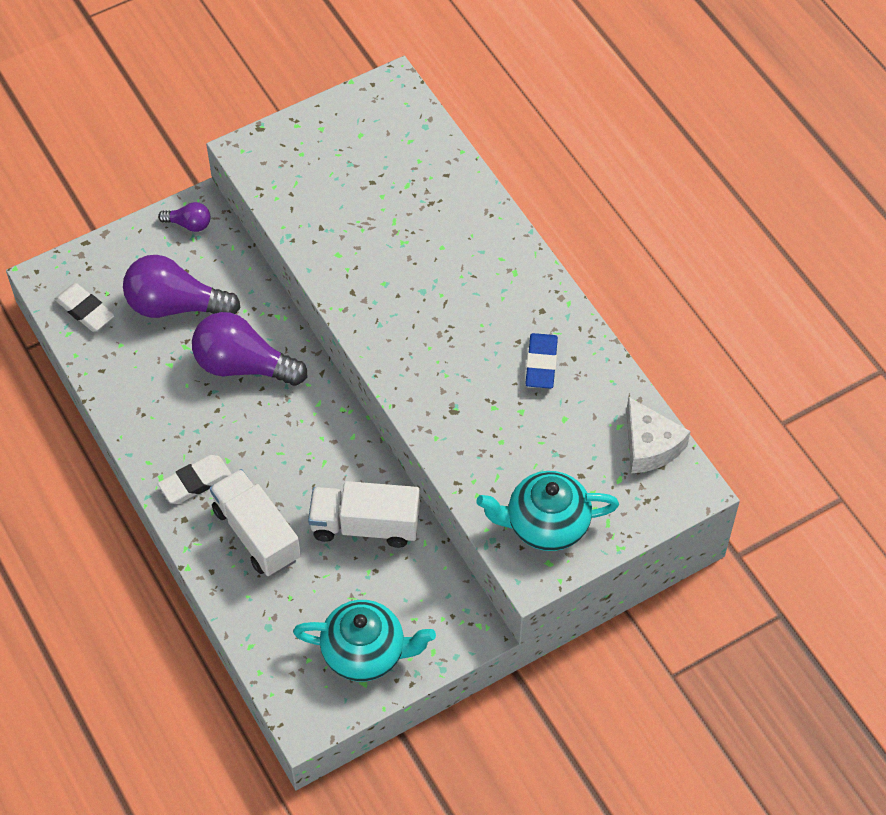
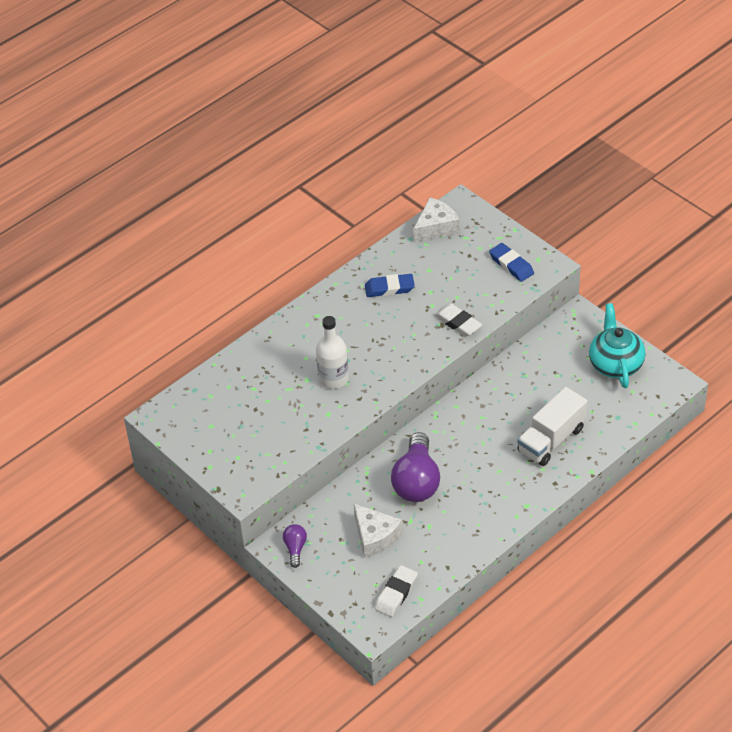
camera: 100 degrees left, 10 degrees down
(175, 306) = (375, 536): purple light bulb -> white cheese
(195, 482) = (523, 484): white eraser -> white eraser (458, 323)
(365, 525) = (523, 384): white truck -> none
(395, 270) = (333, 379): none -> white bottle
(545, 524) = (511, 265): turquoise teapot -> blue eraser

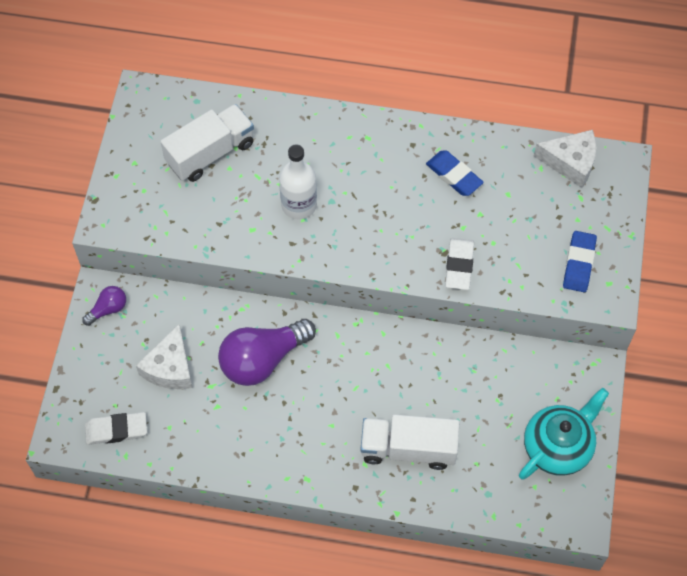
camera: 50 degrees right, 15 degrees up
(245, 404) = (210, 153): none -> white truck

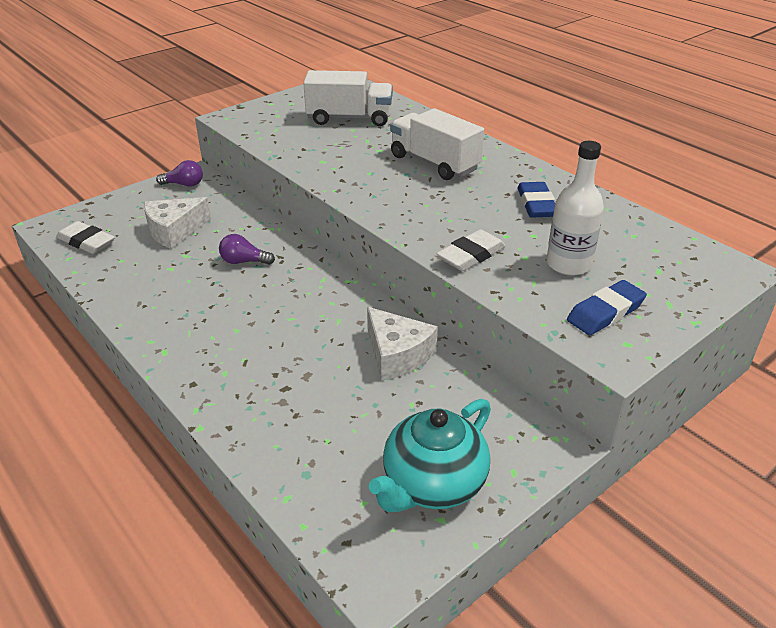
camera: 40 degrees right, 25 degrees down
(262, 360) = (244, 261): purple light bulb -> purple light bulb, size x0.48
(299, 205) = (377, 165): white bottle -> white bottle (568, 264)
(408, 449) = (277, 386): white truck -> white truck (434, 163)
(558, 446) = (432, 484): turquoise teapot -> turquoise teapot turned 135 degrees clockwise
(570, 162) = (672, 245): white cheese -> white cheese (397, 355)

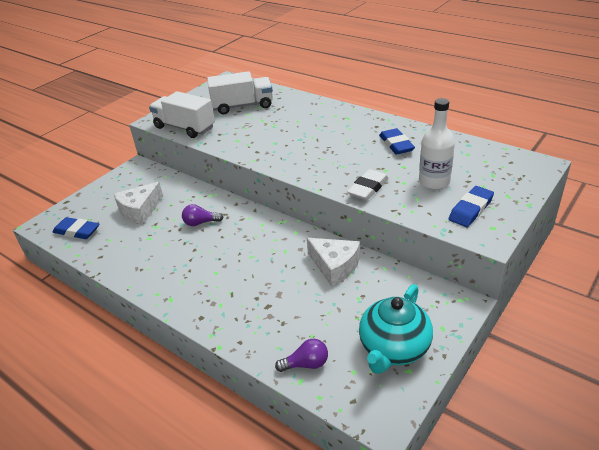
camera: 10 degrees left, 0 degrees up
(86, 242) = (77, 231): white eraser -> blue eraser
(184, 184) = (132, 175): purple light bulb -> purple light bulb (306, 364)
(434, 163) = (315, 128): white truck -> white truck (184, 128)

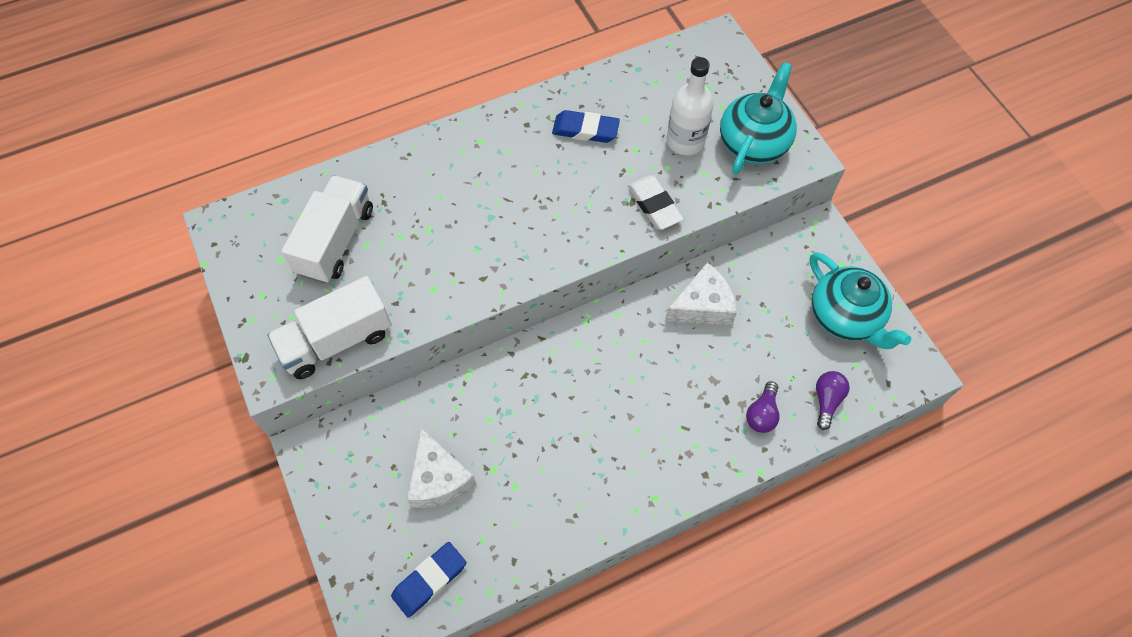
camera: 65 degrees left, 25 degrees up
(200, 223) = (524, 411): purple light bulb -> purple light bulb (762, 414)
(470, 209) = (754, 142): blue eraser -> turquoise teapot

